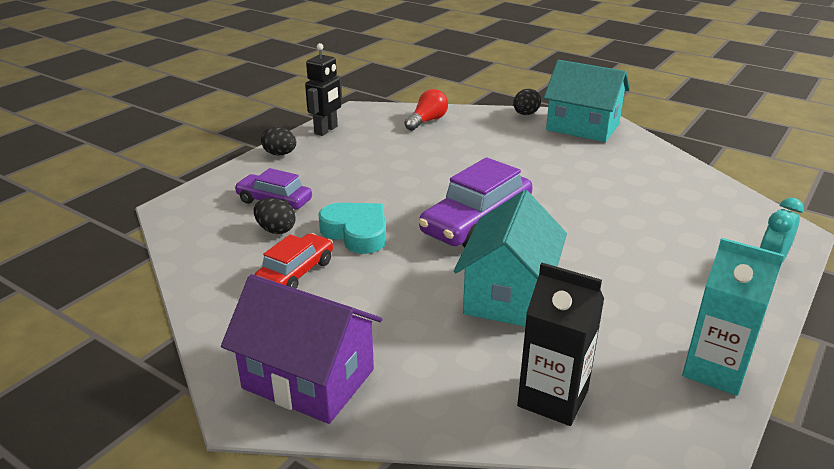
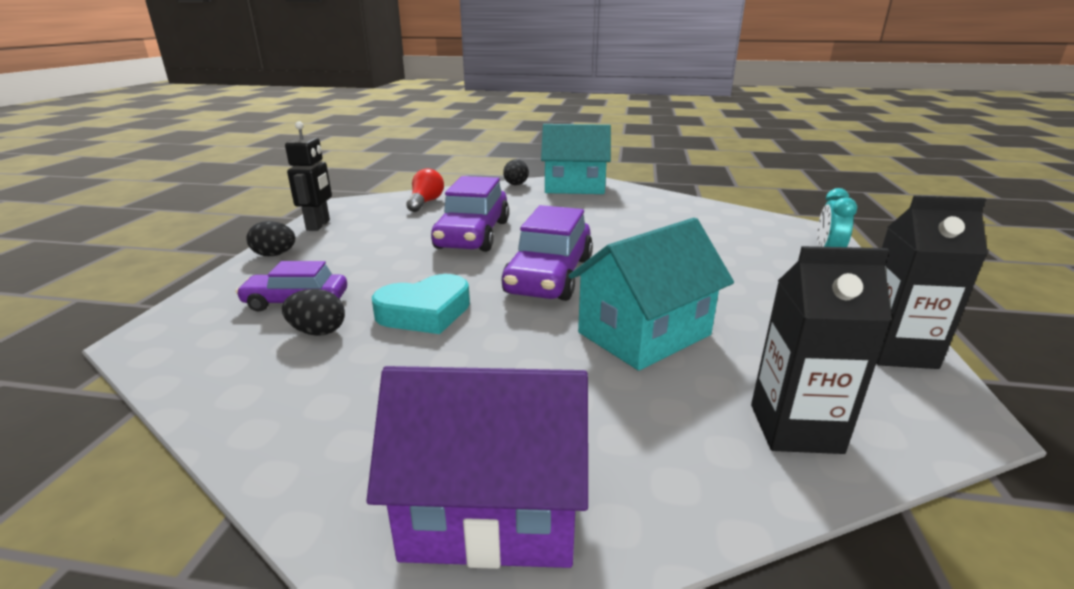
camera: 25 degrees left, 5 degrees down
(296, 273) = (378, 373): red car -> none
(356, 232) = (425, 312): turquoise heart -> turquoise heart turned 135 degrees clockwise
(443, 166) = (473, 234): none -> purple car
(508, 295) = (644, 334): turquoise house -> turquoise house turned 60 degrees clockwise
(715, 370) = (895, 351): turquoise carton -> black carton

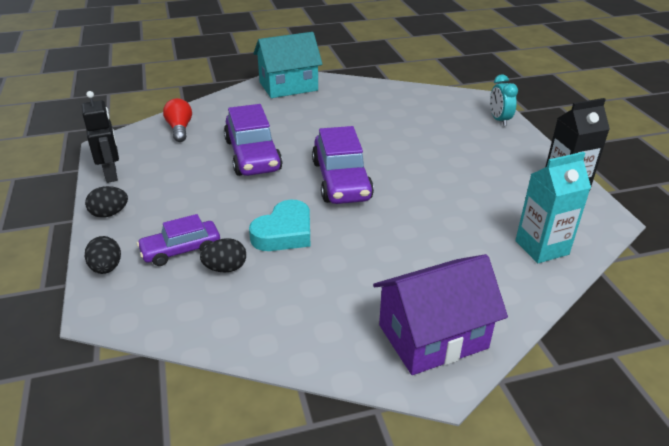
camera: 25 degrees left, 10 degrees up
(516, 185) = (238, 93): black egg -> black egg (106, 268)
(644, 334) = (433, 210): turquoise house -> none
(795, 428) = (541, 247): black carton -> turquoise carton

